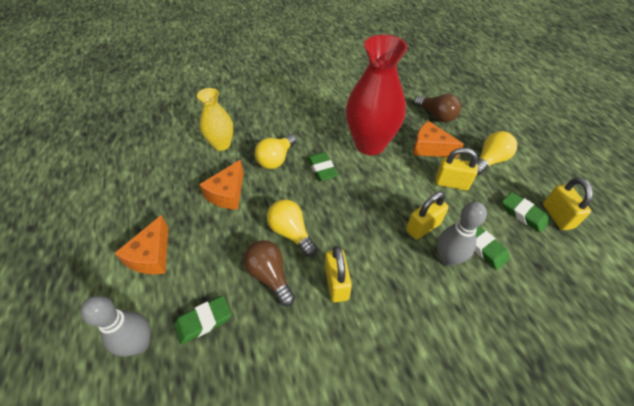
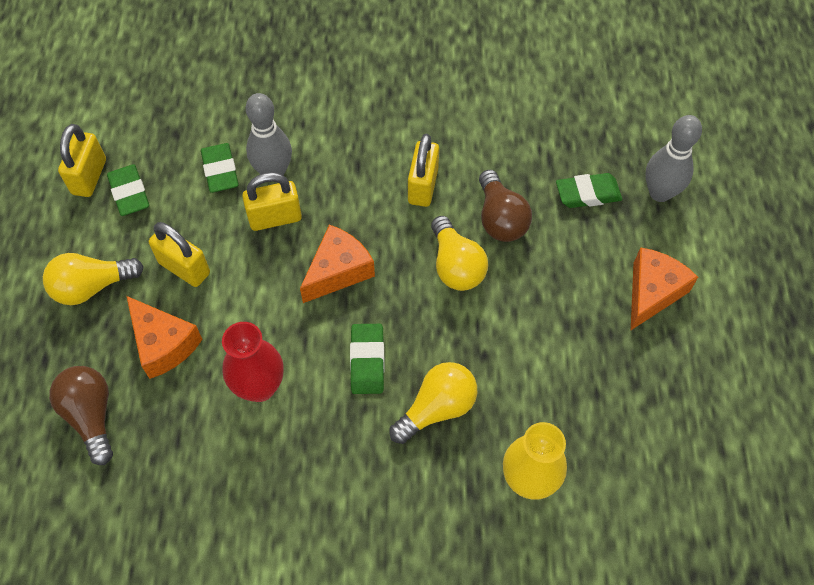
camera: 160 degrees left, 10 degrees up
(227, 193) = (534, 362): orange cheese -> orange cheese (338, 271)
(370, 144) = (259, 387): red vase -> red vase, size x0.57

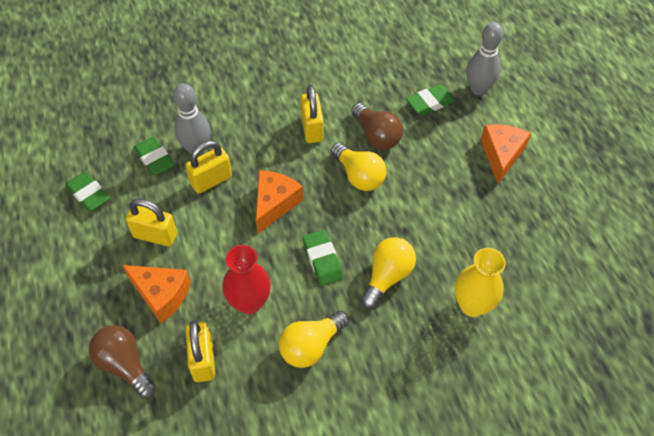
camera: 20 degrees left, 5 degrees down
(89, 177) = (50, 191): yellow padlock -> yellow padlock (203, 360)
(92, 287) = (86, 270): yellow light bulb -> yellow light bulb (311, 346)

